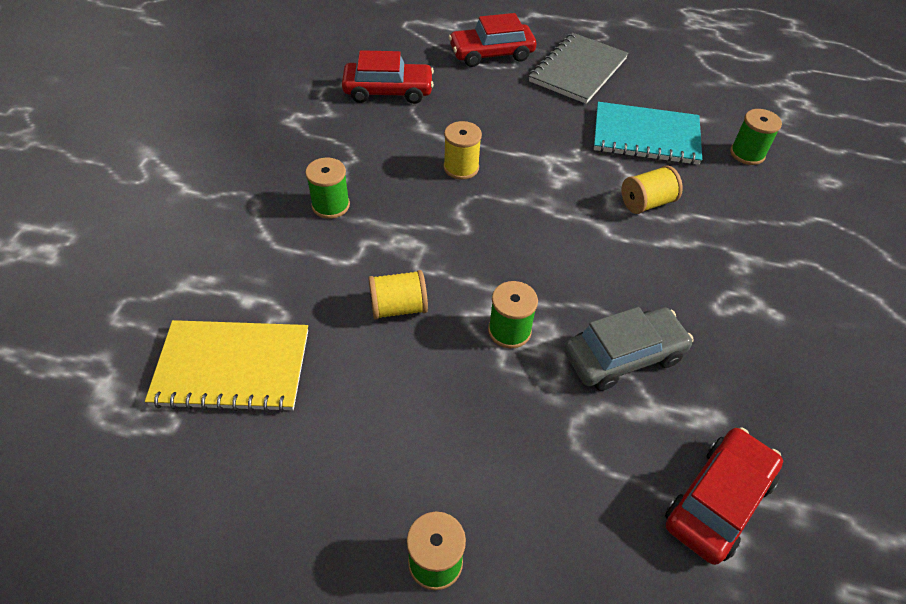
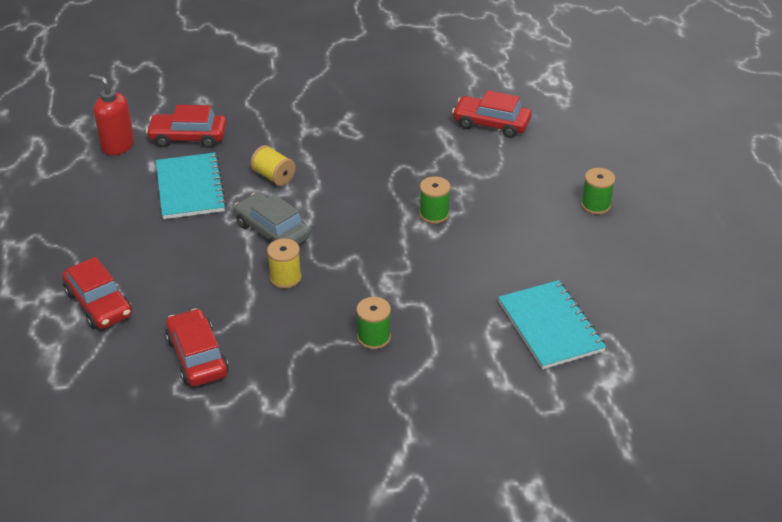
camera: 110 degrees left, 10 degrees down
(232, 368) = (550, 326): yellow notebook -> turquoise notebook
(398, 307) = (449, 267): yellow spool -> none
(578, 70) = (105, 241): grey notebook -> none
(623, 356) = (421, 166): grey car -> grey car (272, 231)
(741, 102) = (117, 146): none -> red soap dispenser
(747, 154) = (188, 137): green spool -> red car

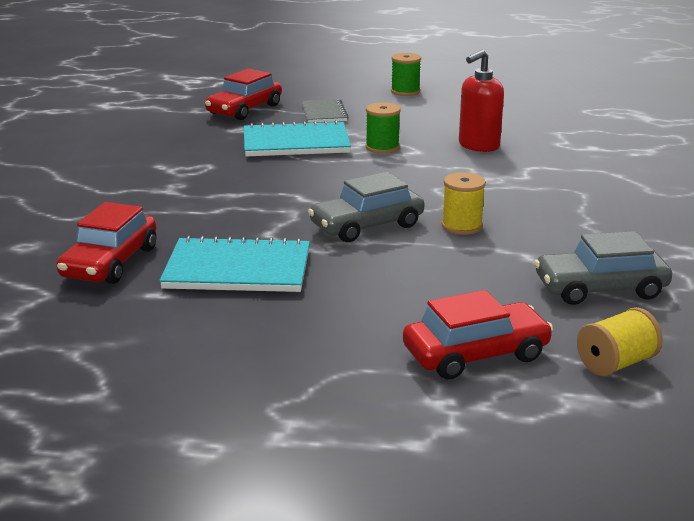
camera: 75 degrees left, 15 degrees down
(117, 146) = (77, 319): red soap dispenser -> red soap dispenser (478, 146)
(197, 357) = (600, 289): red car -> grey car
(273, 176) = (253, 216): yellow spool -> yellow spool (616, 363)
(374, 337) = (577, 193): green spool -> none
(505, 168) = (324, 113): none -> grey notebook
(550, 326) = (571, 126): turquoise notebook -> turquoise notebook (296, 143)

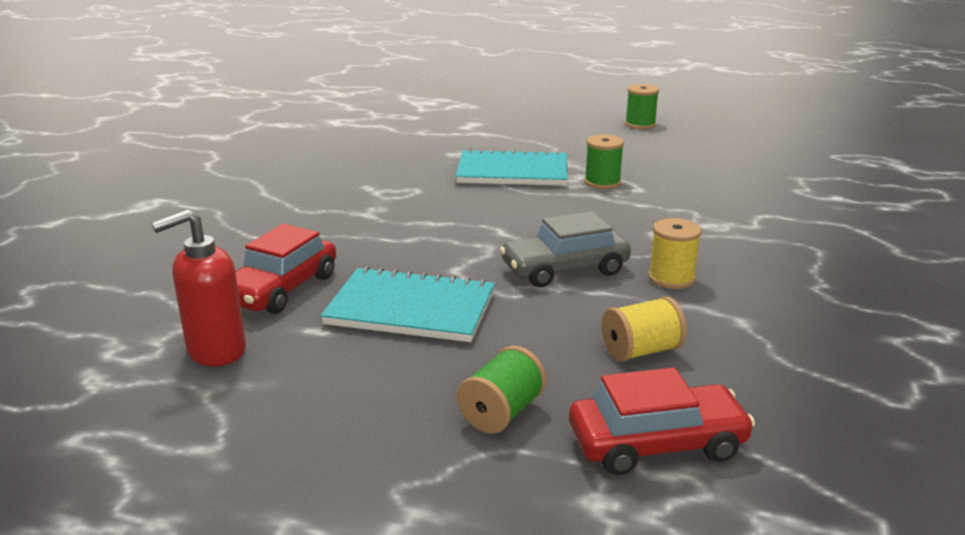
camera: 10 degrees right, 0 degrees up
(244, 109) = (470, 134): red car -> none
(324, 113) = (550, 142): grey notebook -> none
(342, 344) = (502, 413): none -> green spool
(478, 146) = (707, 187): red soap dispenser -> red soap dispenser (216, 351)
(600, 289) = (824, 371): grey car -> none
(616, 363) = (832, 476): yellow spool -> yellow spool (641, 351)

